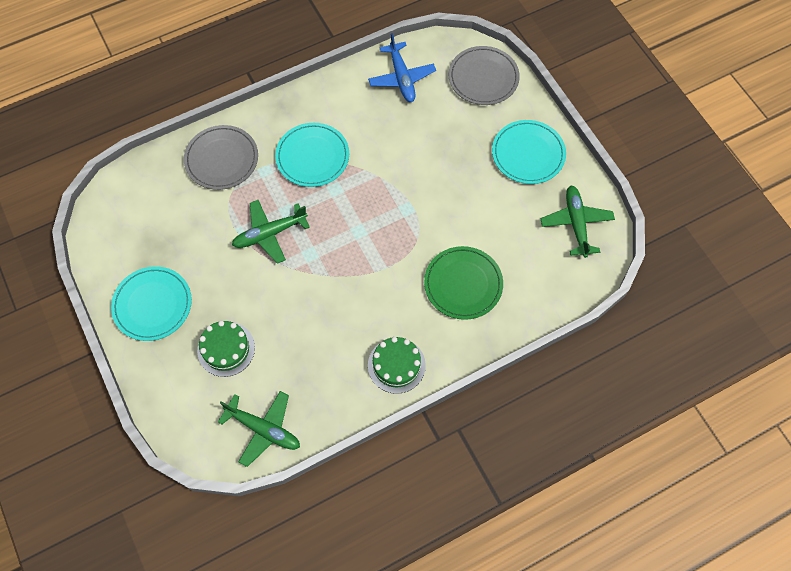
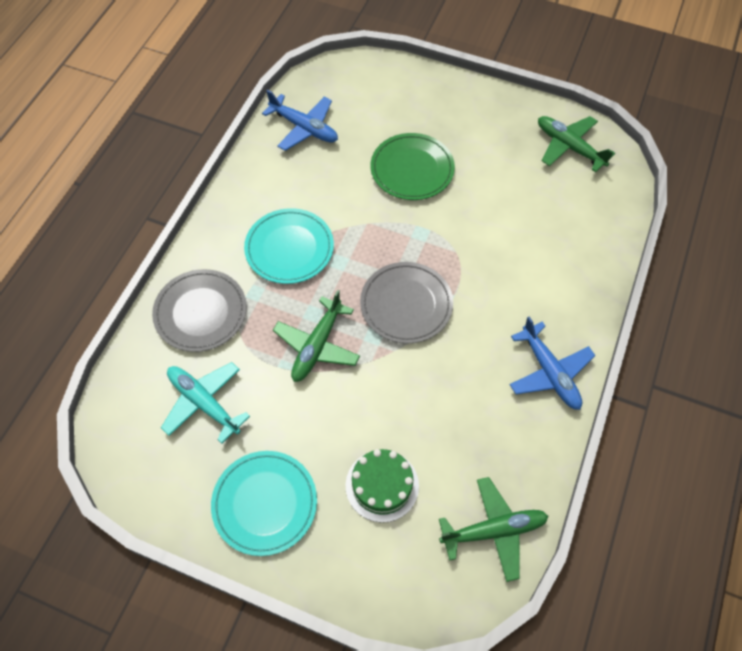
camera: 40 degrees left, 5 degrees down
(173, 218) = (204, 403): none -> turquoise plane
(396, 365) = (549, 372): green cake -> blue plane
(463, 284) = (533, 260): green plate -> green plate (412, 169)
(483, 78) = (376, 83): grey plate -> grey plate (406, 304)
(528, 154) = (475, 119): turquoise plate -> none

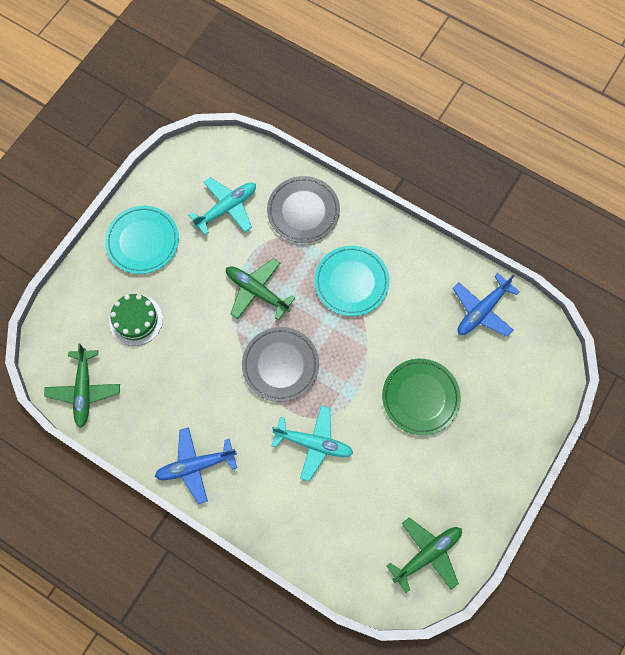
camera: 100 degrees right, 10 degrees up
(488, 257) = (314, 443): none -> turquoise plane

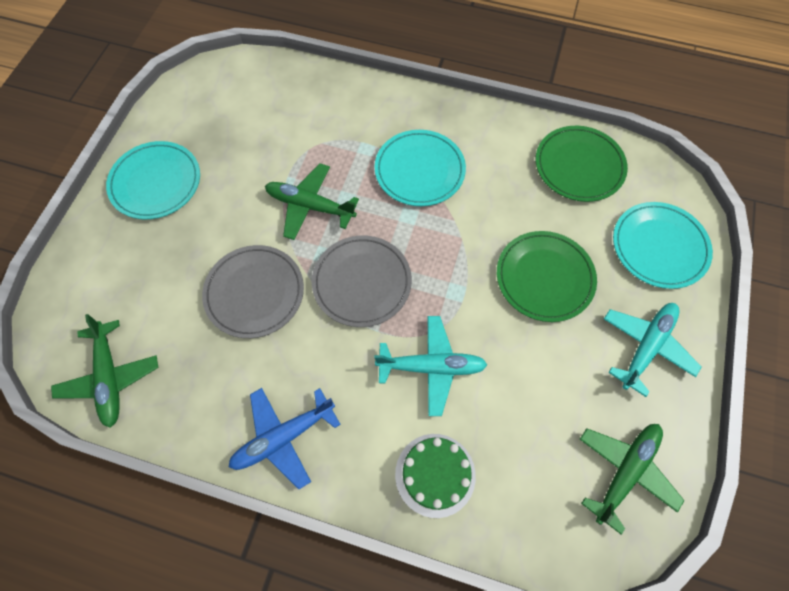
camera: 15 degrees left, 5 degrees down
(136, 320) = (164, 273): green cake -> green cake (435, 474)
(227, 208) = (251, 126): turquoise plane -> turquoise plane (646, 347)
(303, 211) = (341, 110): grey plate -> grey plate (254, 293)
(482, 310) = (579, 166): blue plane -> green plate
(520, 396) = (659, 247): none -> turquoise plate

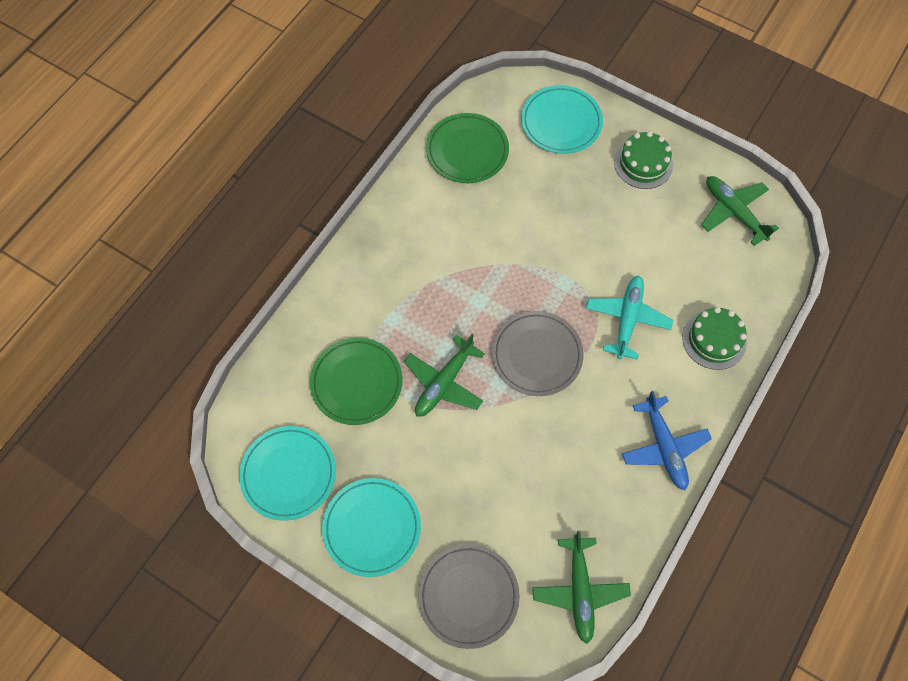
camera: 75 degrees left, 0 degrees up
(110, 377) = (580, 591): green plane -> green plane turned 90 degrees clockwise
(254, 293) = (524, 449): grey plate -> grey plate (468, 596)
(419, 170) = (432, 278): turquoise plate -> turquoise plate (288, 474)
(544, 278) = (568, 212): green plate -> green plate (356, 382)
(646, 347) = (643, 163): turquoise plane -> green cake

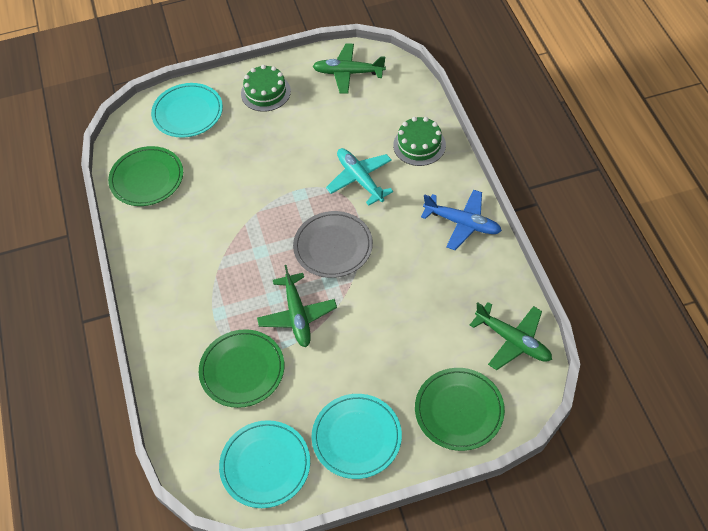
camera: 45 degrees left, 10 degrees down
(468, 596) = (459, 410): grey plate -> green plate

